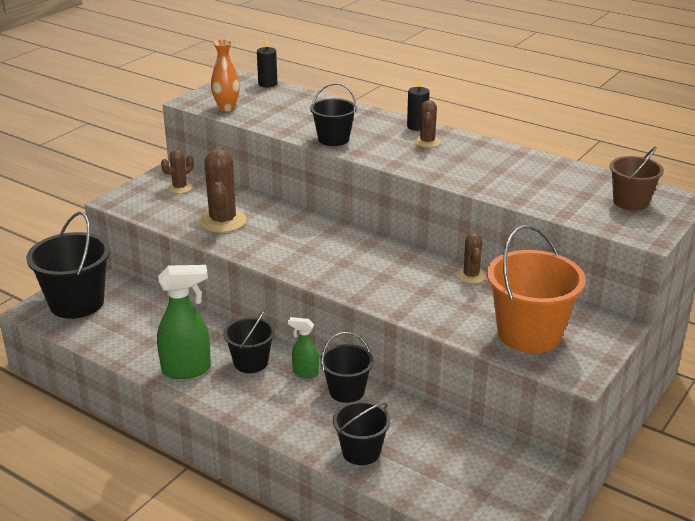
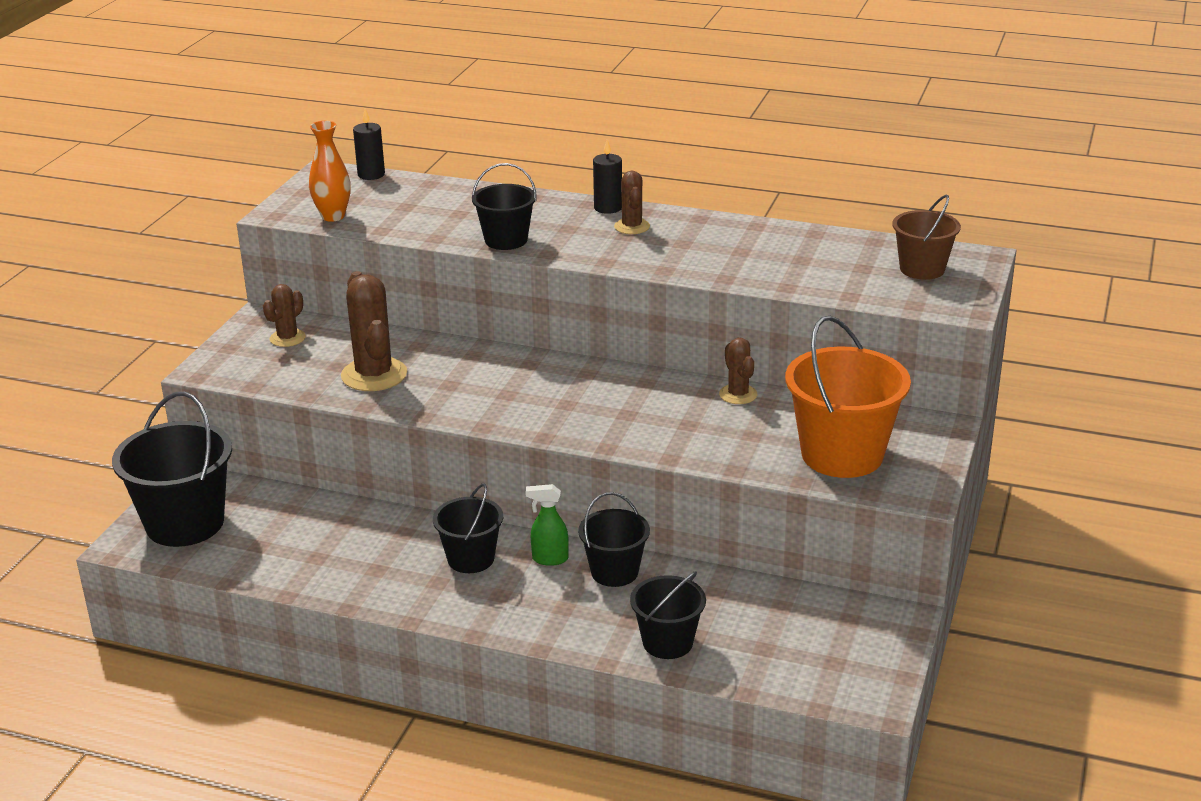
camera: 15 degrees left, 0 degrees up
(187, 370) = (389, 584): green spray bottle -> none

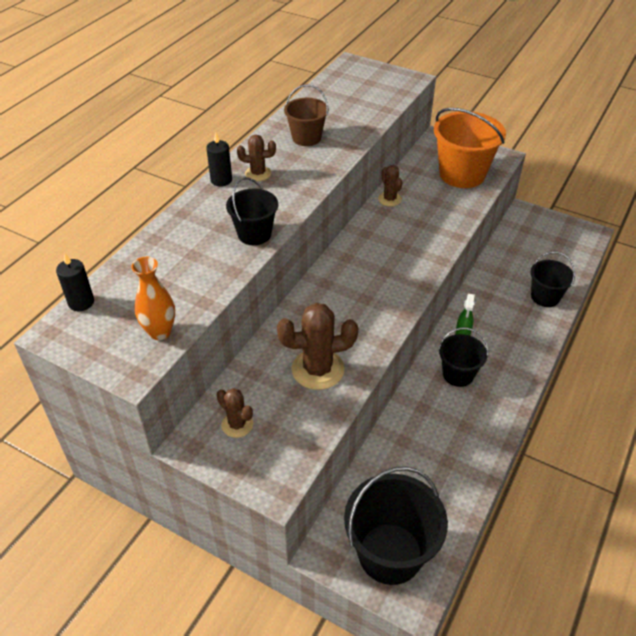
camera: 80 degrees left, 15 degrees up
(614, 572) = (478, 309): black bucket -> none
(738, 394) = (389, 199): brown cactus -> brown cactus turned 75 degrees clockwise
(922, 269) = (360, 81): brown bucket -> brown bucket (306, 138)

